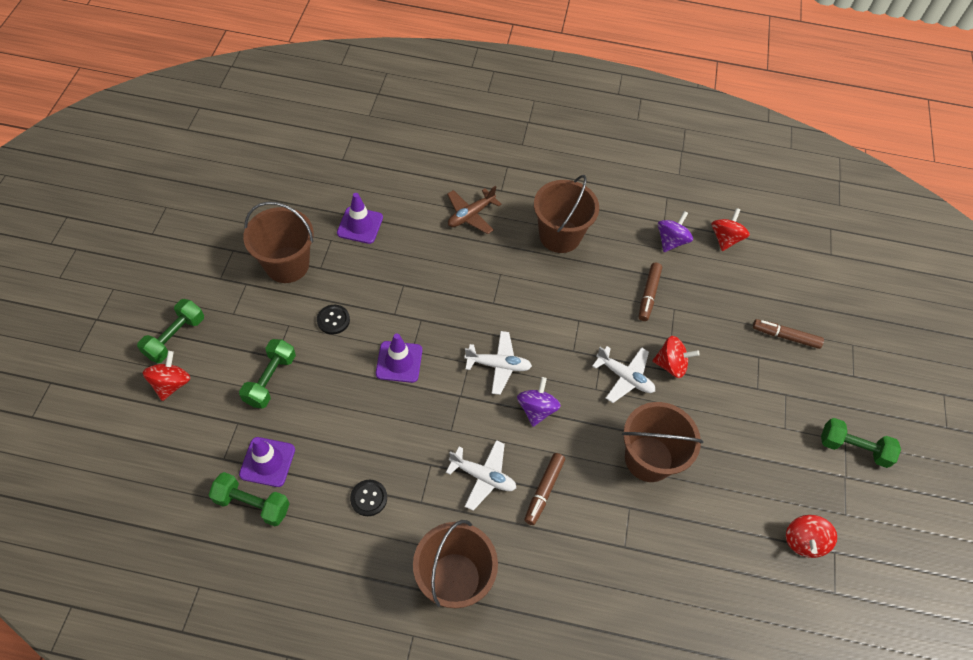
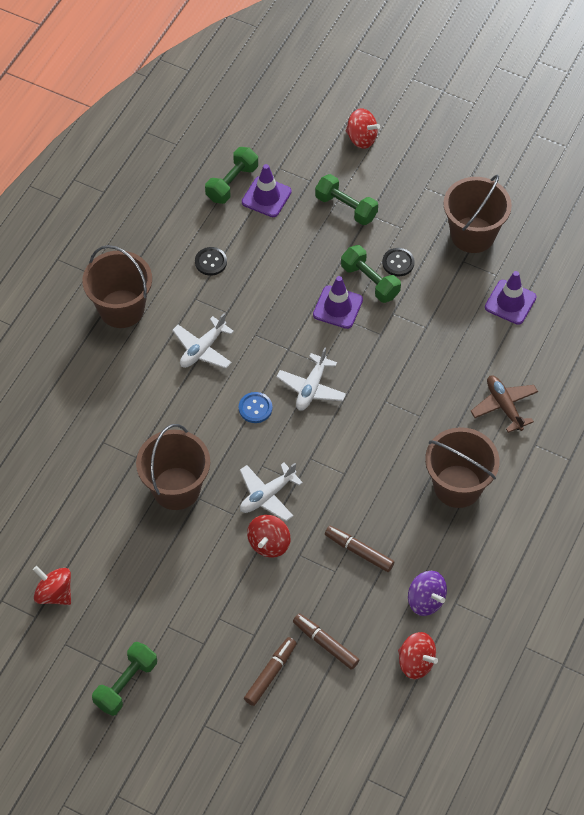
camera: 110 degrees right, 0 degrees up
(175, 337) = (409, 144): green dumbbell -> green dumbbell (370, 281)
(536, 409) = (255, 408): purple spinning top -> blue button
(544, 490) = (174, 393): brown marker -> brown marker (325, 644)

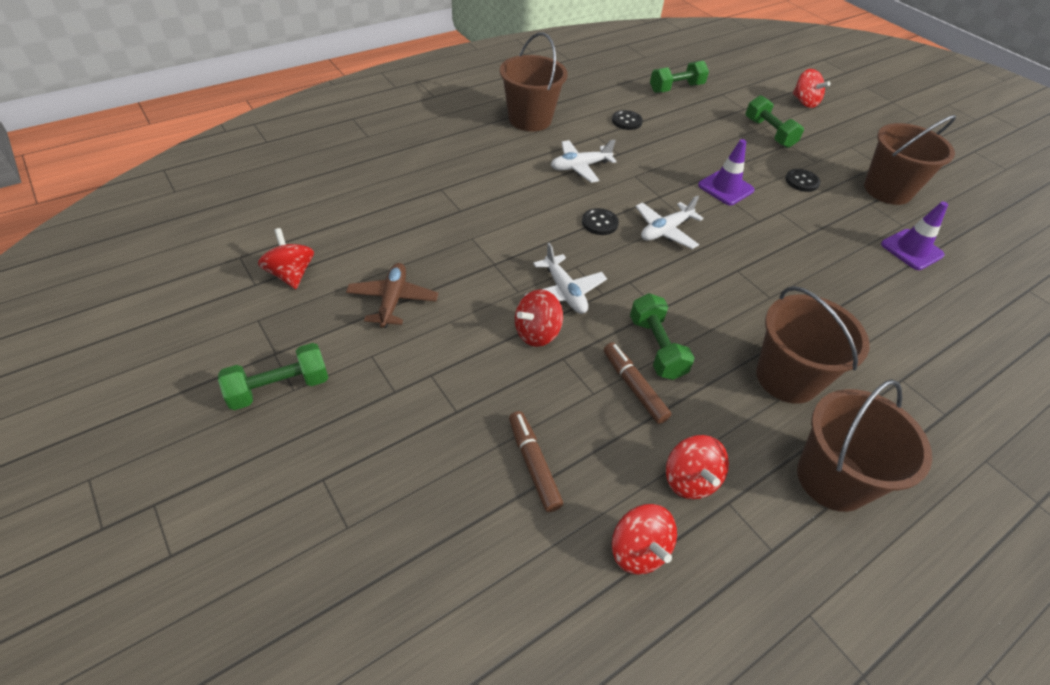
camera: 25 degrees right, 10 degrees down
(176, 488) = (478, 247): brown bucket -> brown bucket (832, 479)
(255, 408) = (599, 223): blue button -> black button
(266, 197) = (700, 104): purple traffic cone -> none
(267, 495) = (564, 292): white plane -> white plane turned 105 degrees counterclockwise
(270, 674) = (444, 463): brown marker -> none
(370, 281) = (767, 183): green dumbbell -> green dumbbell (656, 347)
(425, 600) = (689, 479): purple spinning top -> red spinning top
(504, 406) = (874, 329): brown plane -> brown plane (393, 300)

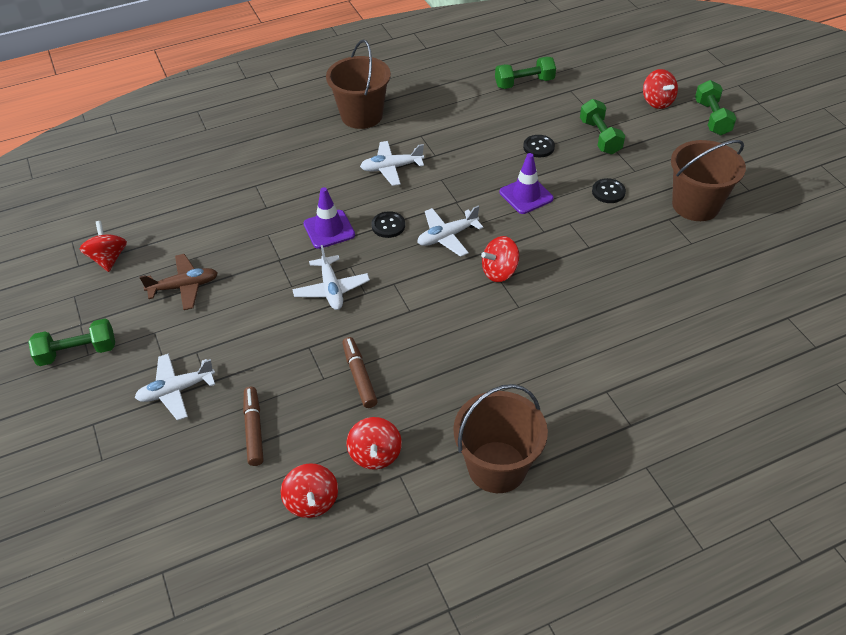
camera: 15 degrees right, 0 degrees up
(393, 300) = (184, 287): brown plane -> brown plane turned 60 degrees clockwise
(420, 425) = (176, 390): none -> white plane
(537, 333) = (294, 323): red spinning top -> red spinning top (499, 272)
(626, 121) = (457, 120): black button -> black button (538, 147)
(656, 347) = (393, 344): green dumbbell -> green dumbbell (712, 118)
(787, 378) = (498, 380): brown bucket -> none
(911, 250) = (686, 269): purple traffic cone -> purple traffic cone (329, 229)

